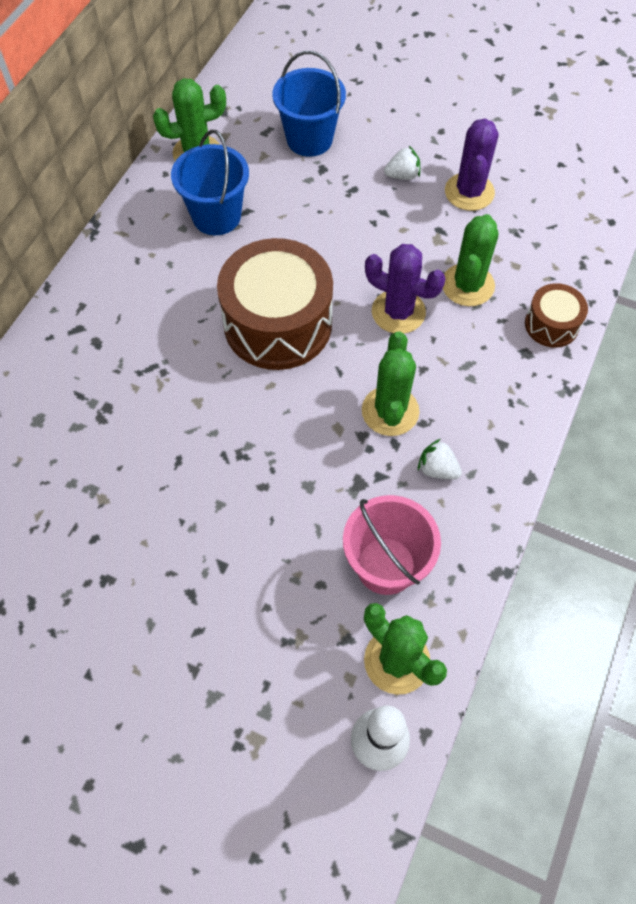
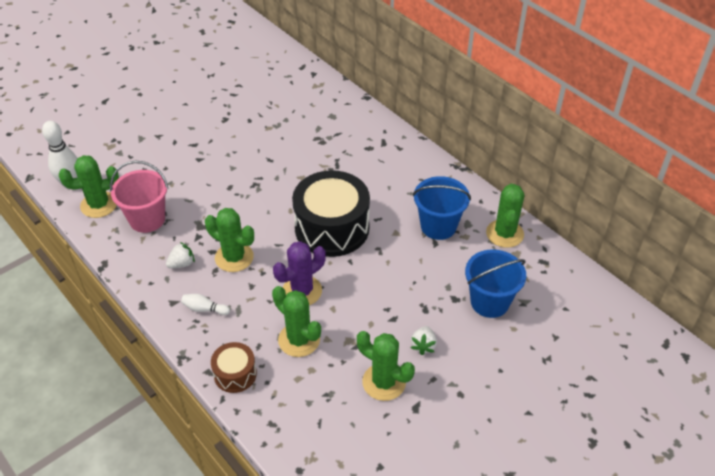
camera: 115 degrees right, 15 degrees down
(278, 323) = (332, 228): brown drum -> black drum
(469, 192) = (384, 382): purple cactus -> green cactus
(489, 402) = (205, 309): none -> white bowling pin

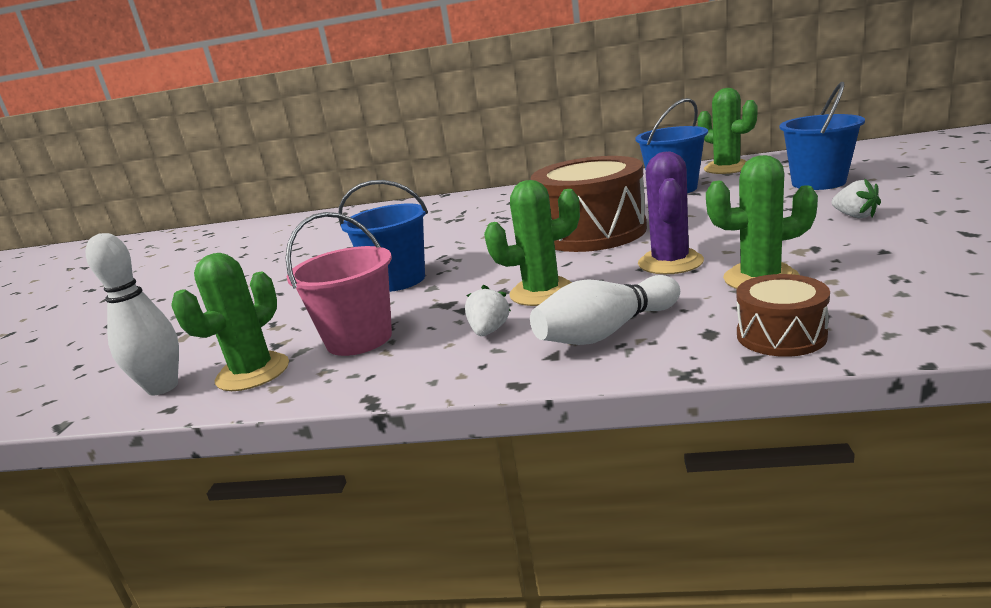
camera: 40 degrees left, 25 degrees down
(205, 309) = (606, 332): white bowling pin -> white bowling pin, size x1.86
(216, 183) = (398, 280): none -> blue bucket
(332, 228) = (592, 232): black drum -> brown drum
(384, 382) = (902, 243): green cactus -> none

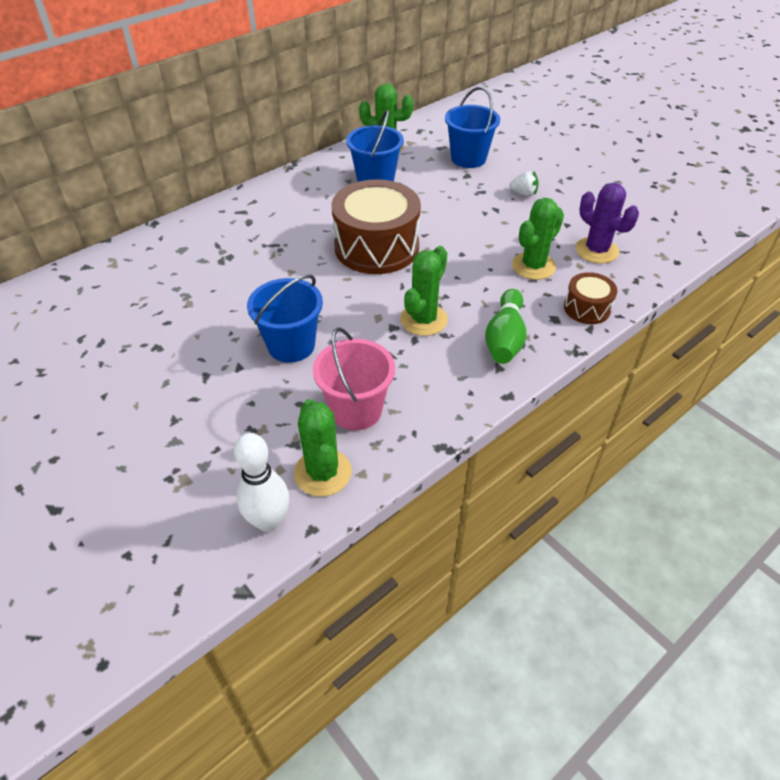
camera: 50 degrees left, 25 degrees up
(489, 331) = (436, 365): white strawberry -> none
(606, 332) = (505, 338): white bowling pin -> green bowling pin
(670, 262) = (469, 266): purple cactus -> purple cactus (596, 250)

